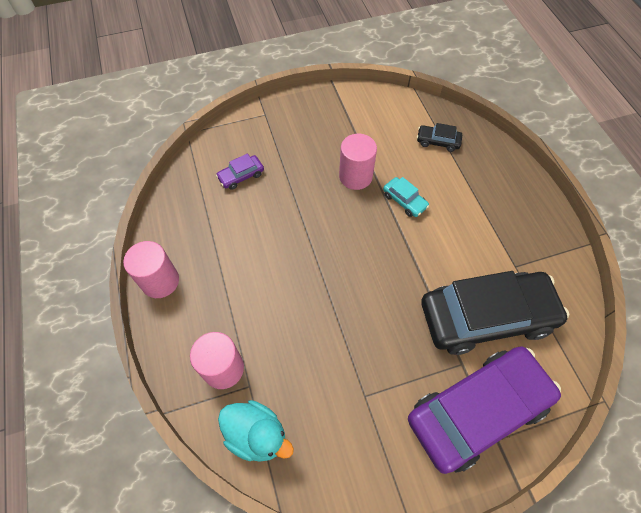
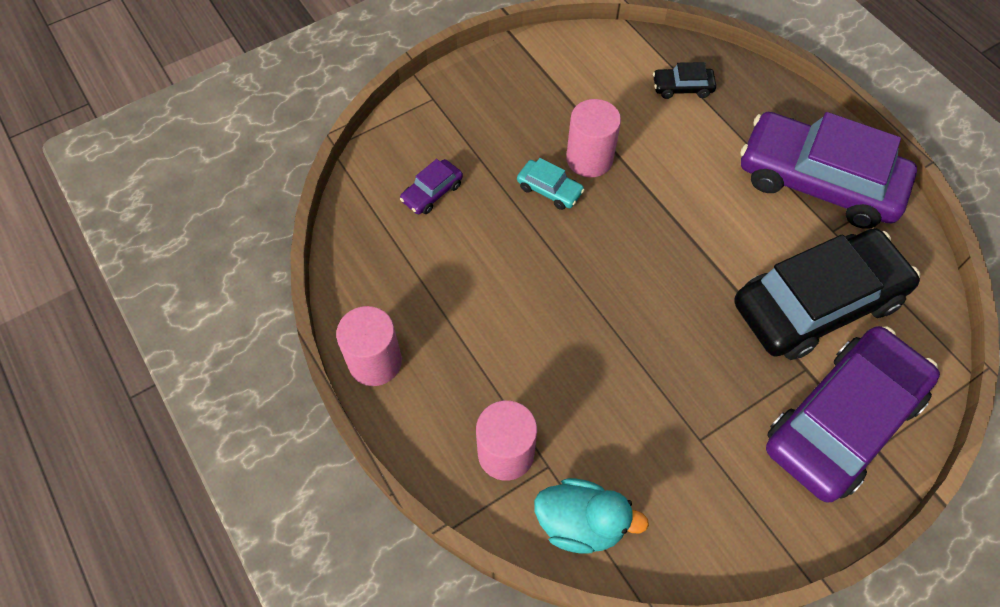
camera: 15 degrees left, 0 degrees up
(404, 201) = (665, 177): turquoise car -> turquoise car (549, 189)
(515, 228) = (818, 181): none -> purple car

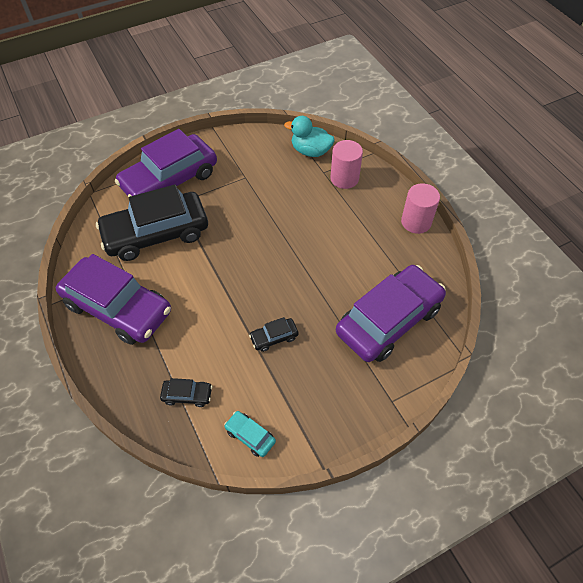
camera: 175 degrees left, 5 degrees down
(432, 192) = (388, 320): purple car -> purple car, size x2.48
(549, 189) = (306, 316): turquoise car -> turquoise car (250, 436)
(589, 159) = (274, 337): pink cylinder -> black car

